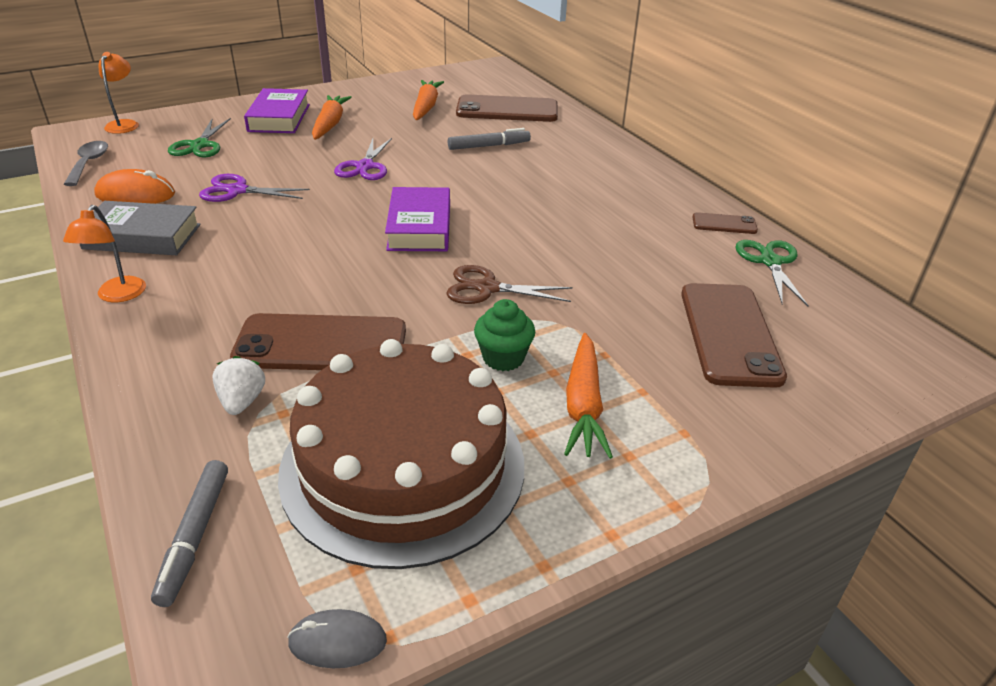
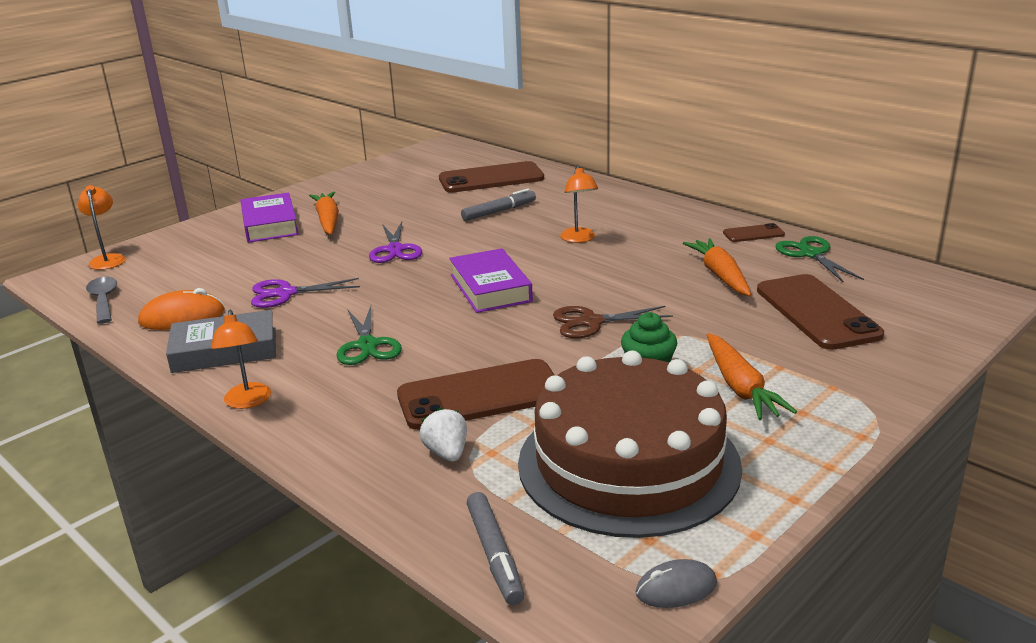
camera: 15 degrees left, 10 degrees down
(199, 145) = (209, 263): green scissors -> green scissors (367, 345)
(426, 107) = (411, 189): orange carrot -> orange carrot (720, 275)
(542, 192) = (579, 239): none -> orange lamp

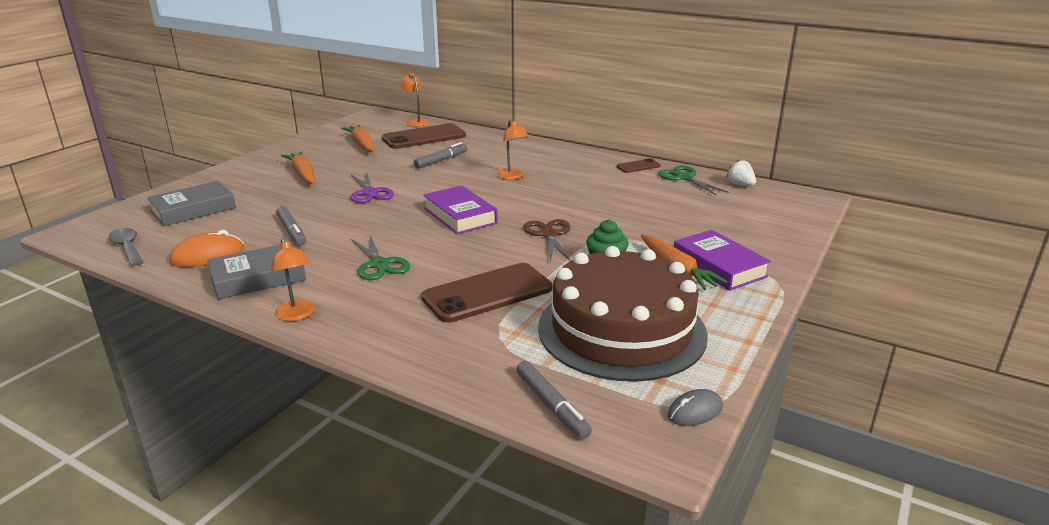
camera: 15 degrees left, 0 degrees up
(108, 259) = (116, 215): orange lamp -> orange lamp (416, 122)
(190, 258) = (193, 209): none -> grey book
(270, 224) = (253, 180): purple book -> purple book (719, 266)
(285, 293) = (292, 231): purple scissors -> grey marker
(447, 453) = (480, 337): white strawberry -> white strawberry (740, 185)
(591, 322) = (549, 234): brown scissors -> brown scissors turned 105 degrees clockwise
(720, 275) = (628, 196): orange carrot -> orange carrot (362, 145)
(816, 312) = (706, 216): brown phone -> none

